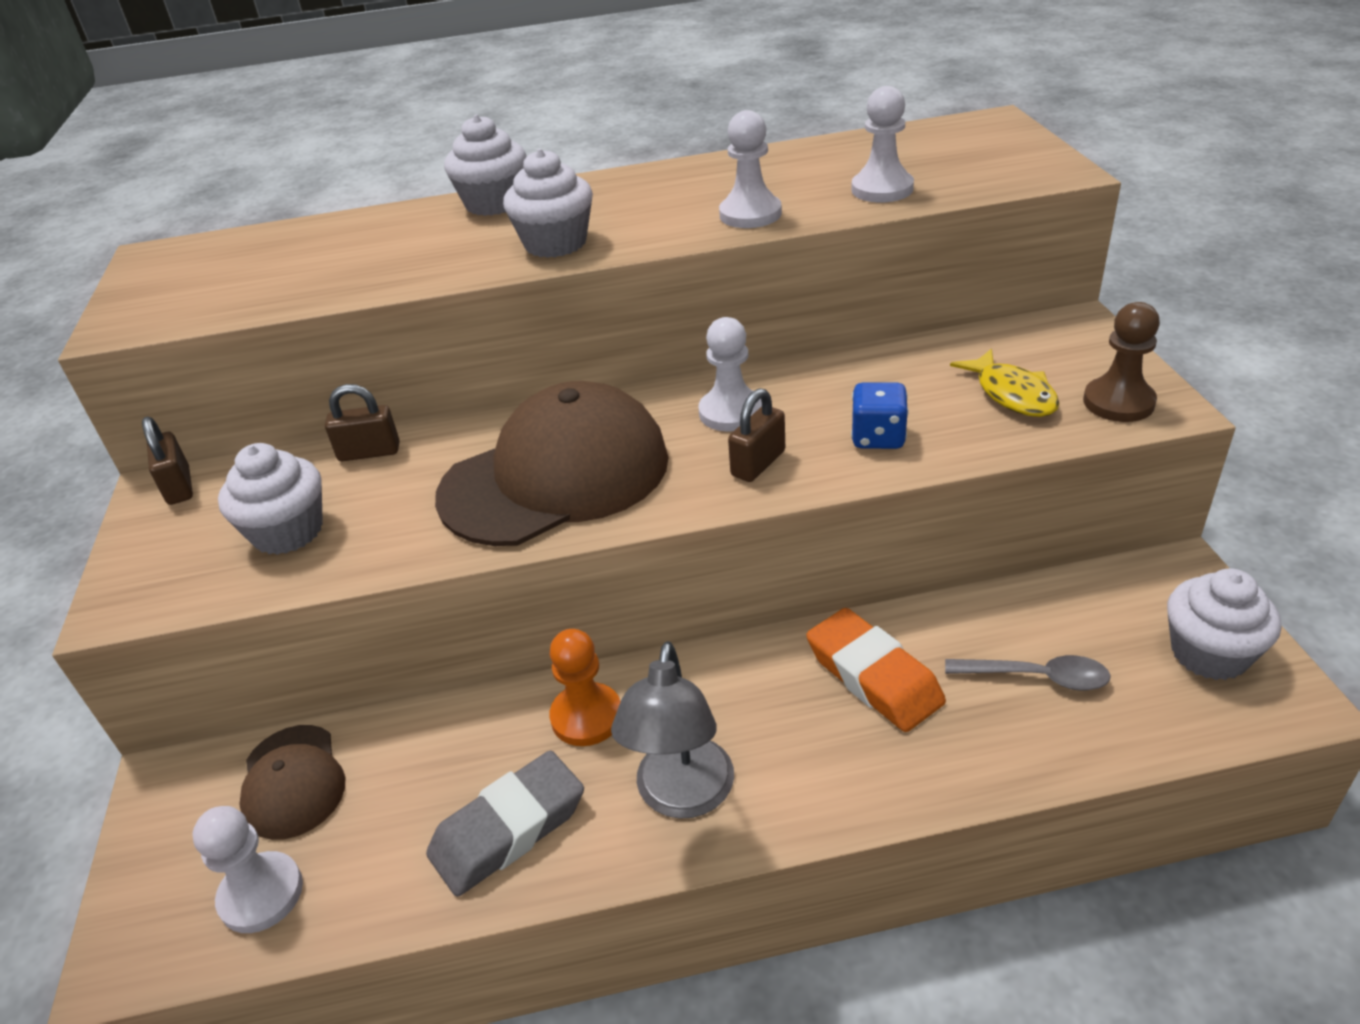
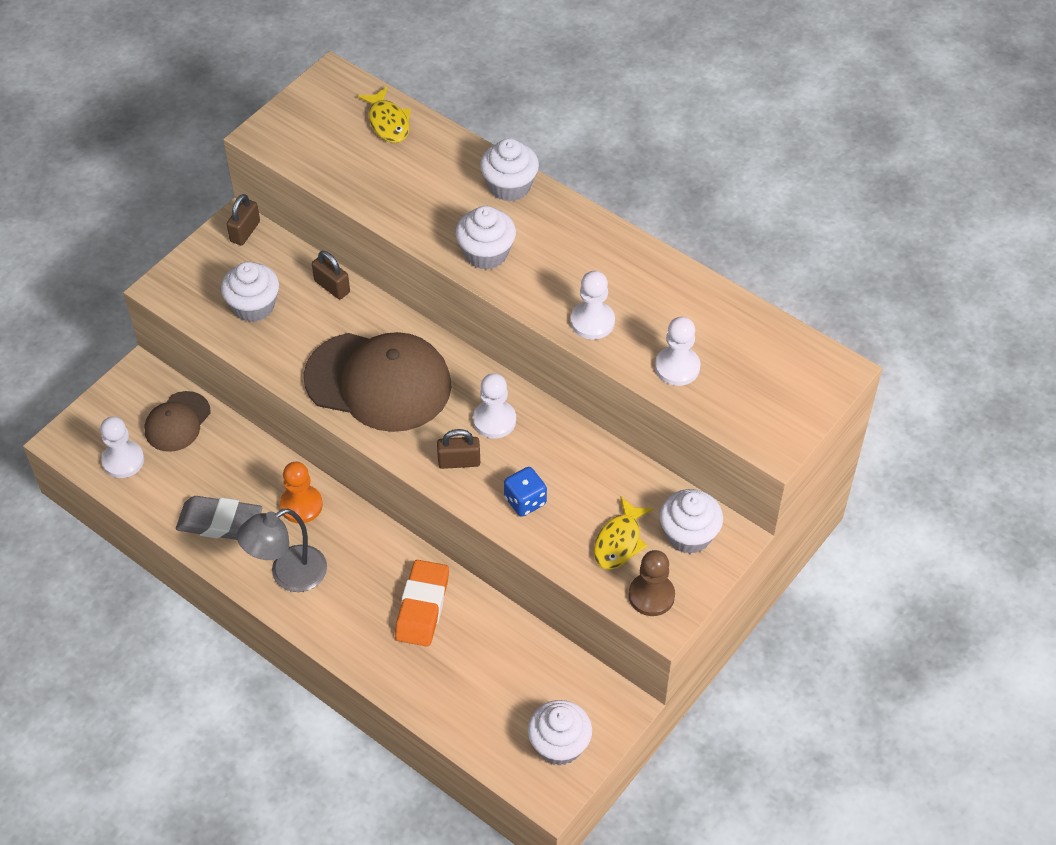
camera: 45 degrees right, 15 degrees up
(277, 242) = (388, 122): none -> yellow fish
(1036, 677) = (479, 676): grey spoon -> none
(1048, 346) = (688, 535): none -> white cupcake

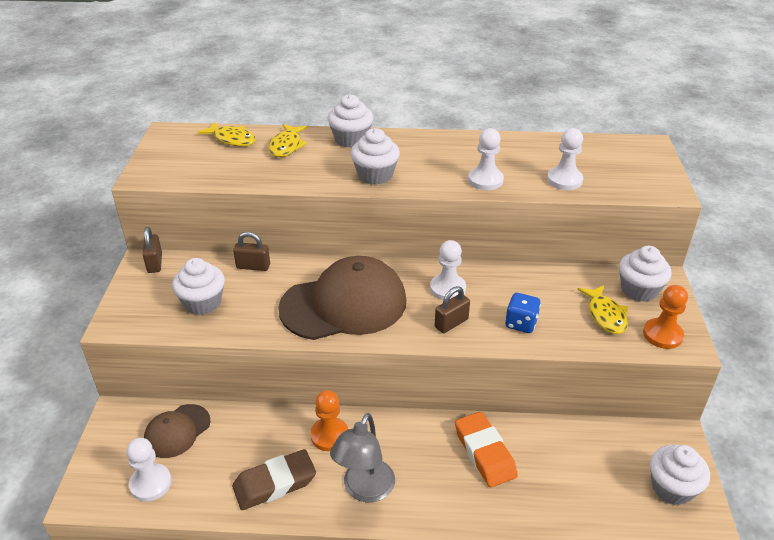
camera: 35 degrees left, 15 degrees down
(177, 422) = (177, 431): brown cap -> brown cap turned 45 degrees clockwise
(220, 522) = (274, 483): grey eraser -> brown eraser
(434, 161) = (286, 146): none -> yellow fish
(651, 596) = (662, 335): brown pawn -> orange pawn

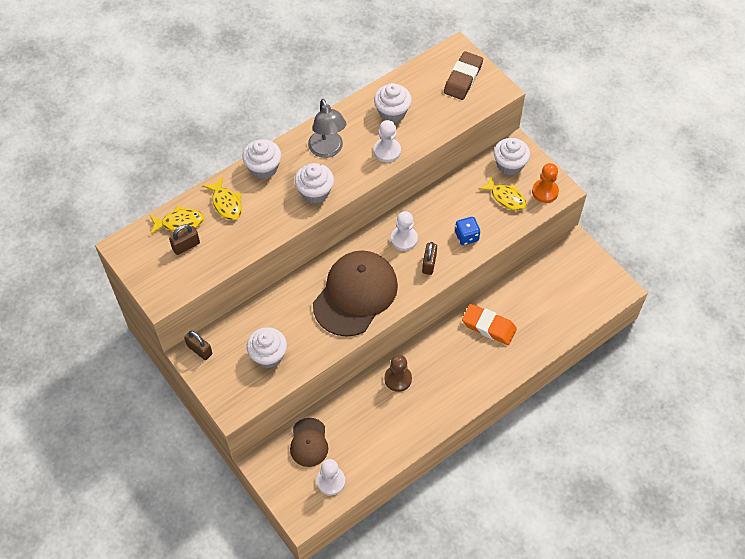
camera: 40 degrees left, 20 degrees up
(253, 266) = (268, 306): brown padlock -> brown padlock (186, 246)
(274, 483) = (398, 428): brown eraser -> brown eraser (463, 79)
(329, 435) = (398, 379): orange pawn -> brown pawn
(364, 490) = (448, 395): grey lamp -> grey lamp (327, 150)
(564, 180) = (433, 119): white pawn -> none
(672, 488) = (593, 278): white cupcake -> white cupcake (392, 112)

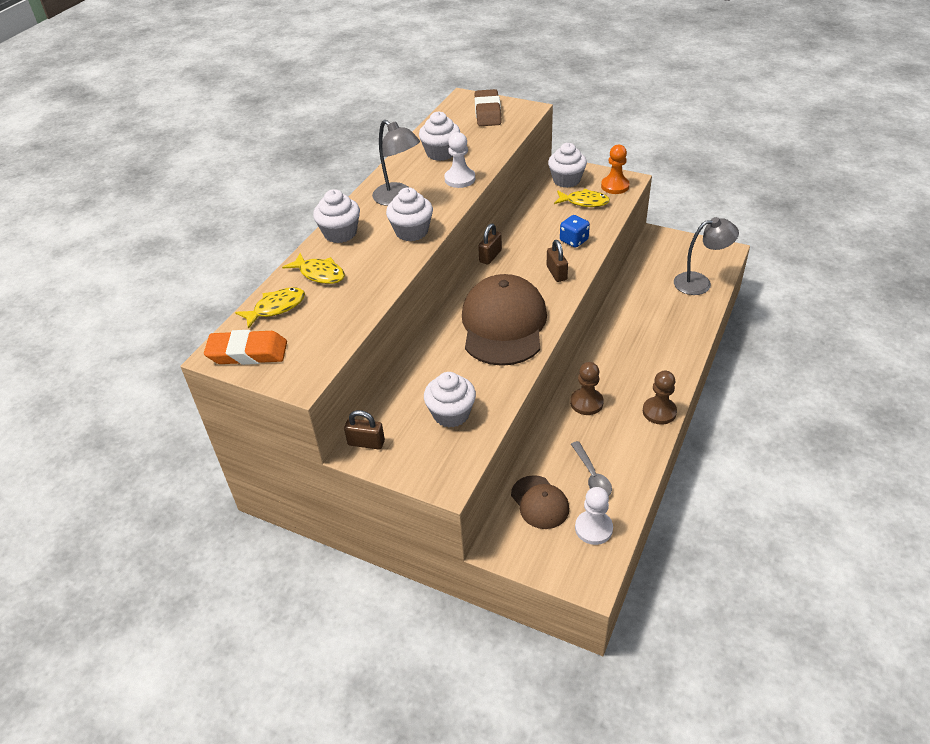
camera: 25 degrees left, 15 degrees down
(186, 246) = (298, 324): brown padlock -> brown padlock (490, 256)
(358, 441) = (592, 475): none -> grey spoon
(404, 239) = (515, 264): white pawn -> none
(445, 414) = (659, 412): none -> brown pawn
(488, 326) = (636, 324): orange eraser -> orange eraser (247, 353)
(572, 311) = (700, 282): none -> grey lamp

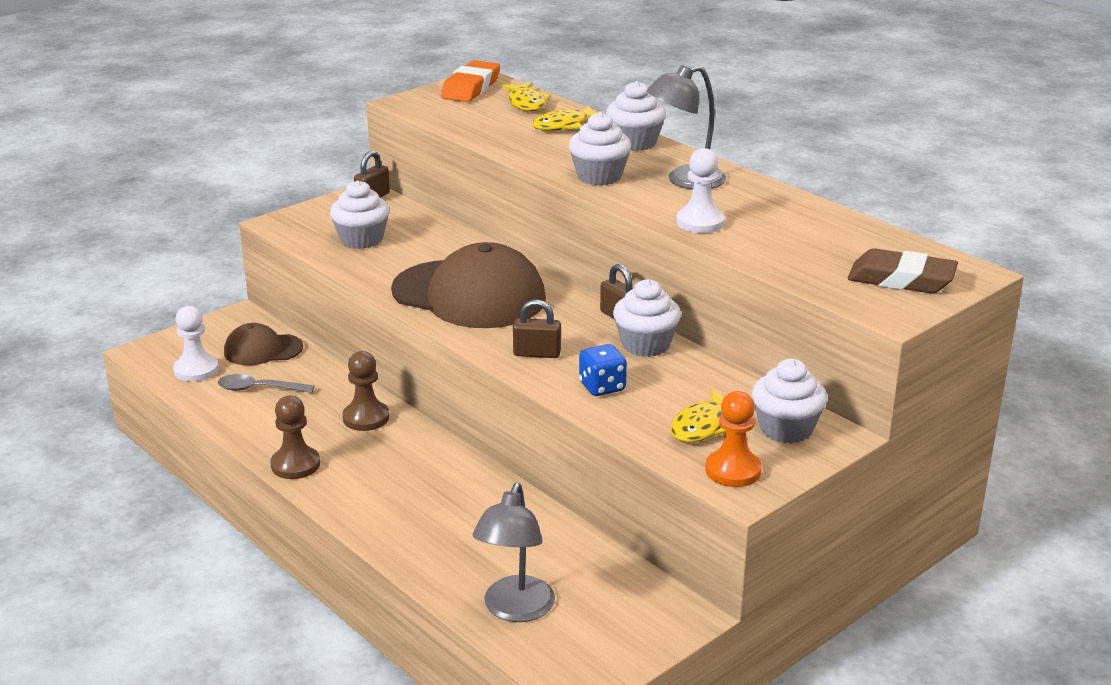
camera: 110 degrees right, 15 degrees down
(441, 153) = (787, 223): white cupcake -> white cupcake (645, 345)

